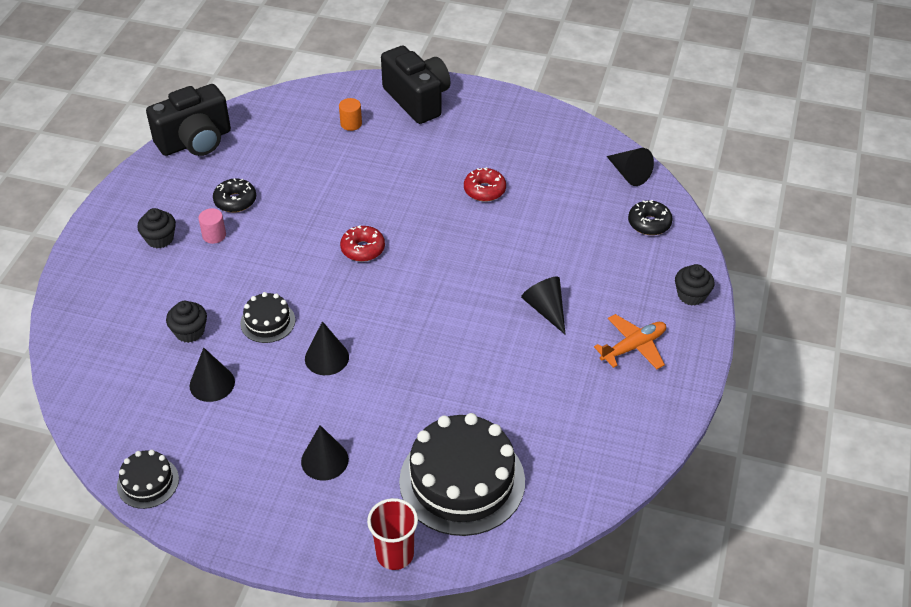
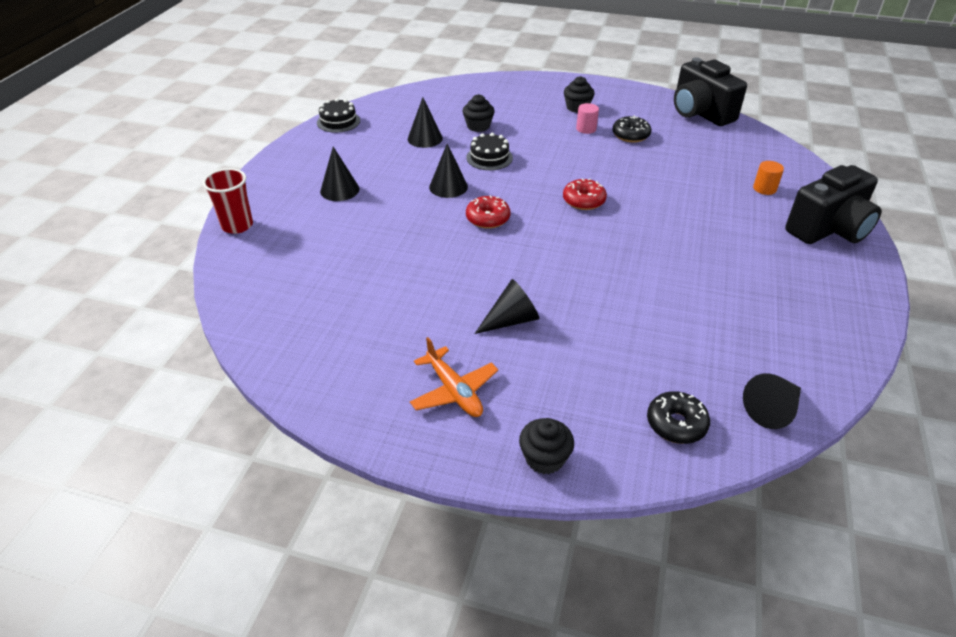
camera: 90 degrees right, 5 degrees down
(462, 481) = (299, 260): black cake -> none
(484, 190) = (693, 277): red donut -> red donut (488, 218)

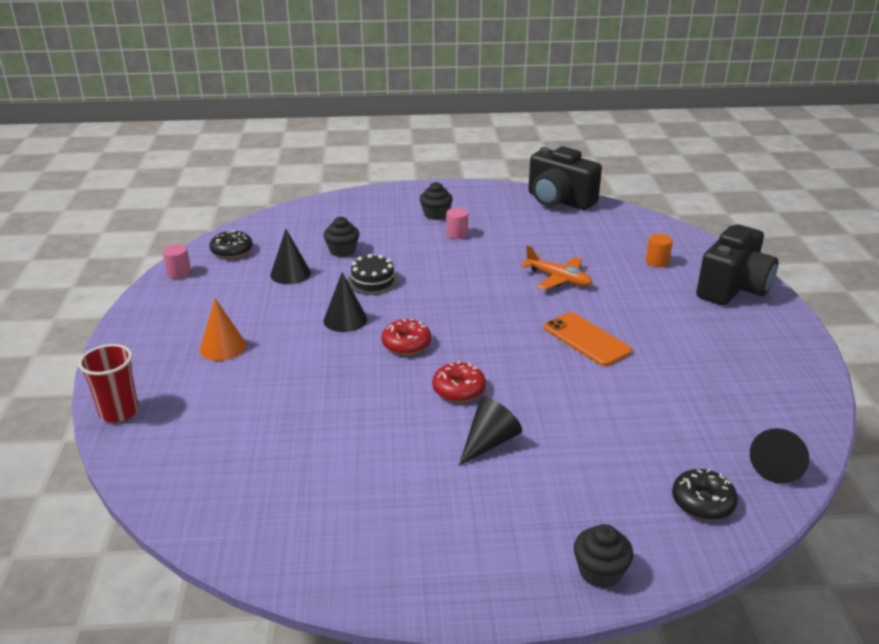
camera: 20 degrees left, 10 degrees down
(338, 121) = (179, 273): black cake -> pink cylinder
(339, 190) = (223, 347): black cone -> orange cone
(454, 391) = (471, 530): orange plane -> orange plane (558, 279)
(583, 201) = (494, 306): red donut -> red donut (458, 390)
(630, 135) = (504, 233): black donut -> black donut (232, 251)
(652, 248) = (586, 339): none -> orange phone

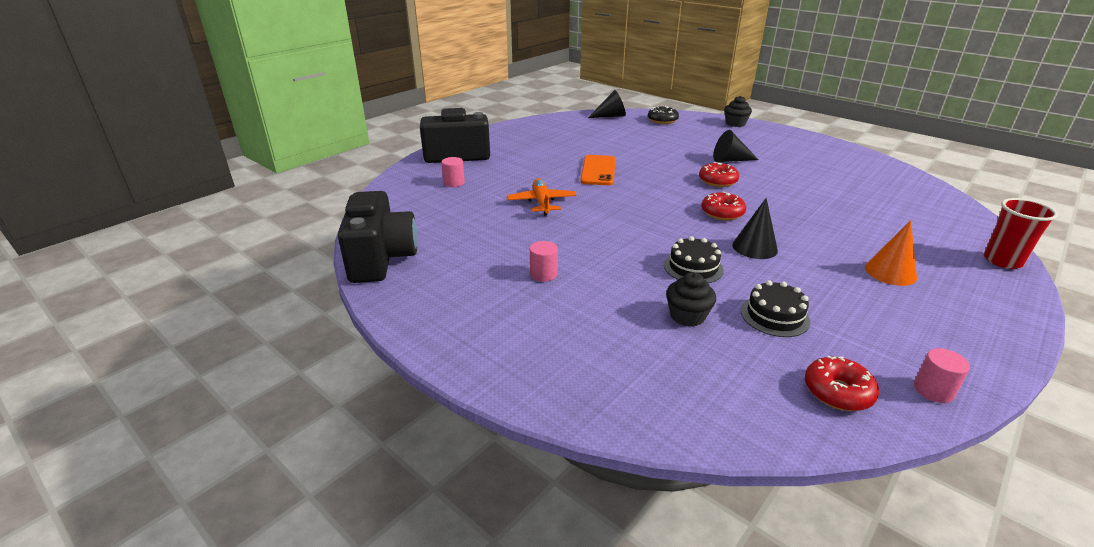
camera: 135 degrees left, 0 degrees up
(232, 251) = (837, 392): black donut -> red donut
(290, 274) = (774, 316): black cone -> black cake
(436, 214) = (520, 309): black cupcake -> none
(657, 262) = (454, 183): orange cylinder -> pink cylinder

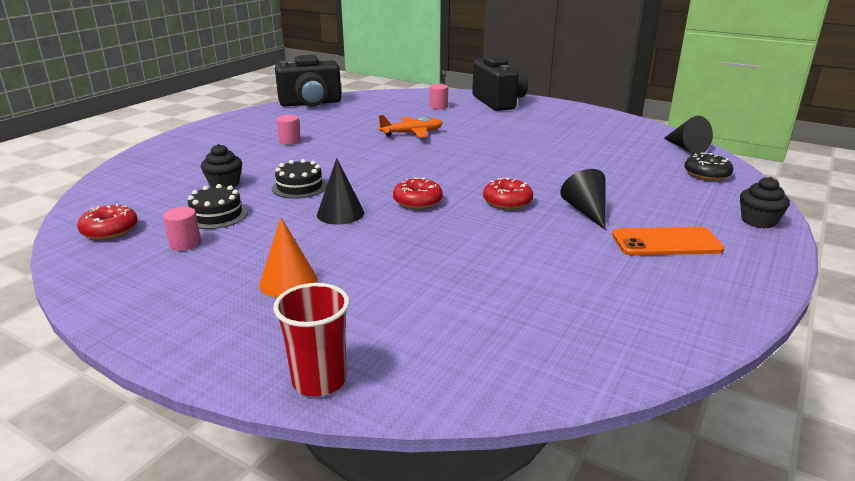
camera: 80 degrees right, 5 degrees down
(598, 170) = (499, 148): orange phone -> orange phone (666, 242)
(933, 390) = (89, 270): pink cylinder -> pink cylinder (185, 243)

